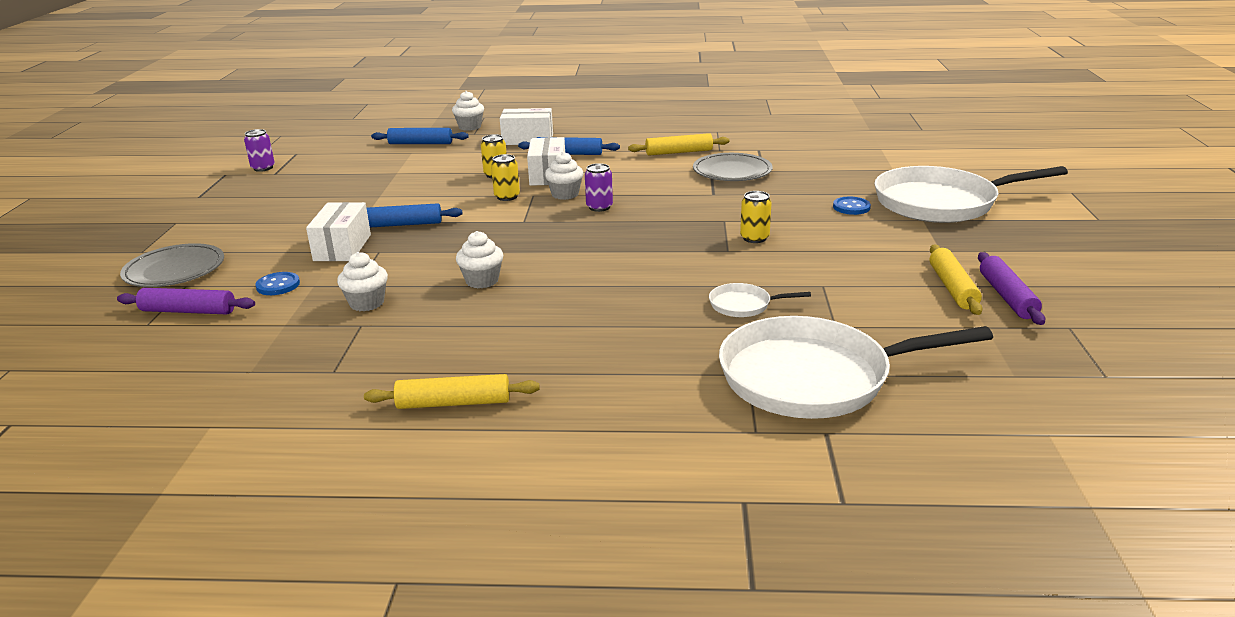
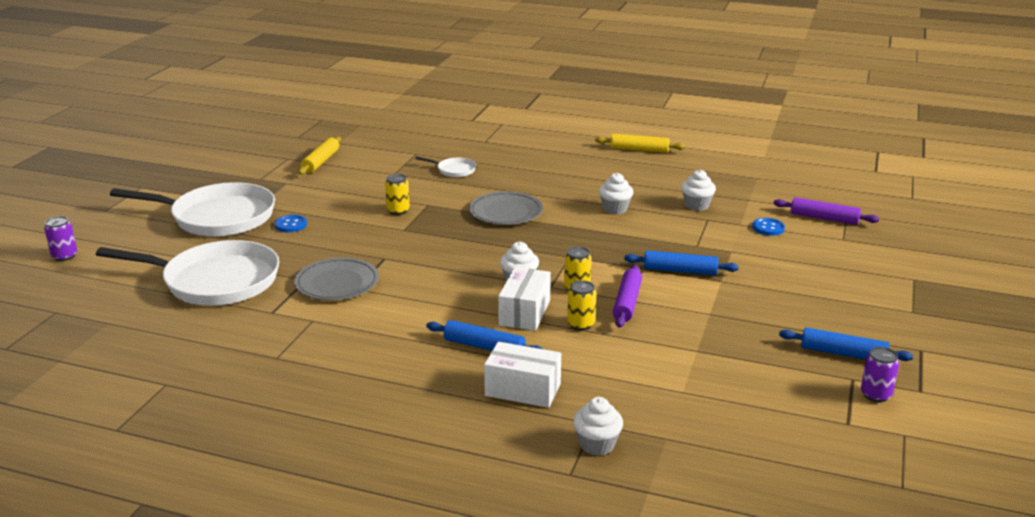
camera: 165 degrees left, 0 degrees up
(174, 270) = (864, 254): grey plate -> grey plate (505, 212)
(342, 247) = (729, 254): white box -> none
(420, 143) = (671, 412): blue rolling pin -> blue rolling pin (843, 354)
(599, 207) = (496, 260): purple can -> purple can (64, 256)
(679, 152) = (359, 324): yellow rolling pin -> none
(813, 377) = (454, 136): white pan -> white pan (215, 281)
(1007, 297) = (300, 153): purple rolling pin -> purple rolling pin (627, 303)

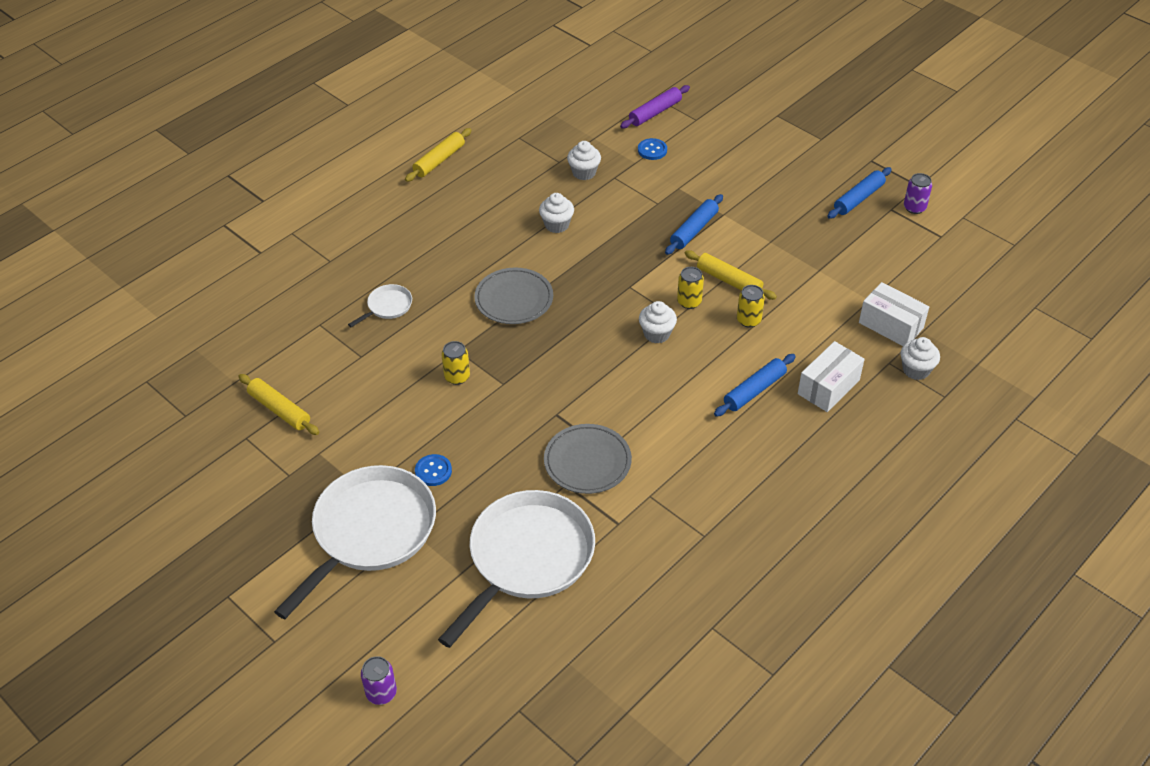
camera: 65 degrees left, 20 degrees up
(524, 313) = (712, 348): white box -> white box (891, 325)
(627, 303) = (729, 280): purple rolling pin -> yellow rolling pin

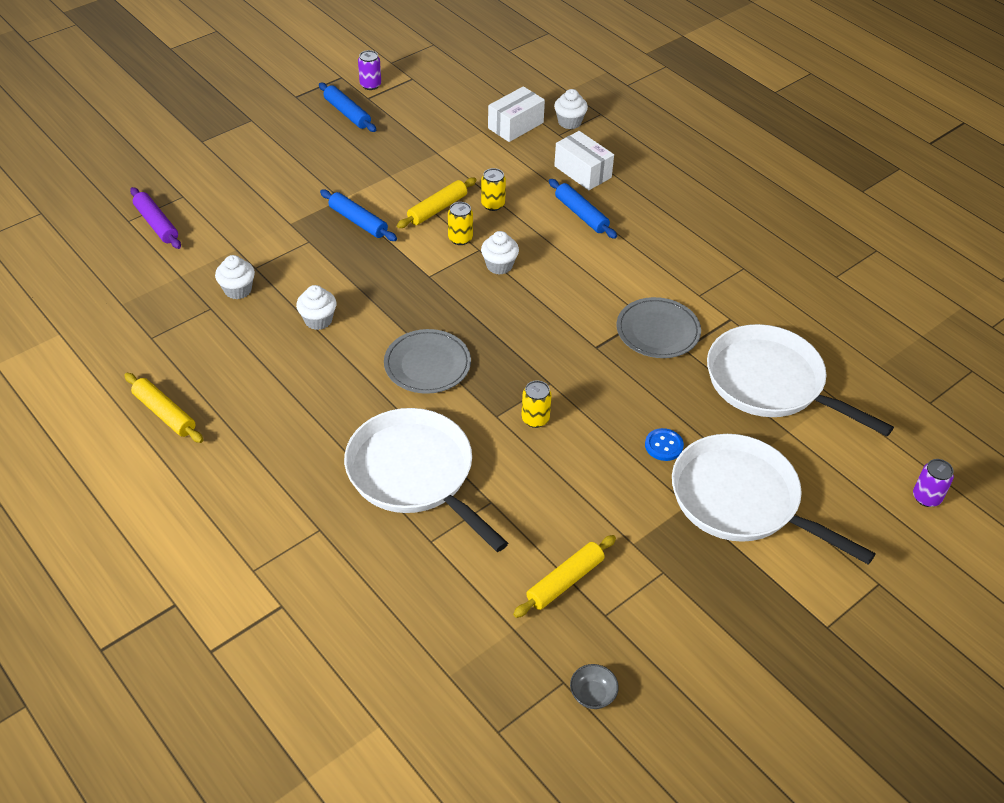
camera: 85 degrees left, 0 degrees up
(172, 434) = (592, 695): none -> grey bowl
(387, 306) = (415, 474): white pan -> white pan, size x2.37
(652, 150) = (221, 234): blue button -> none

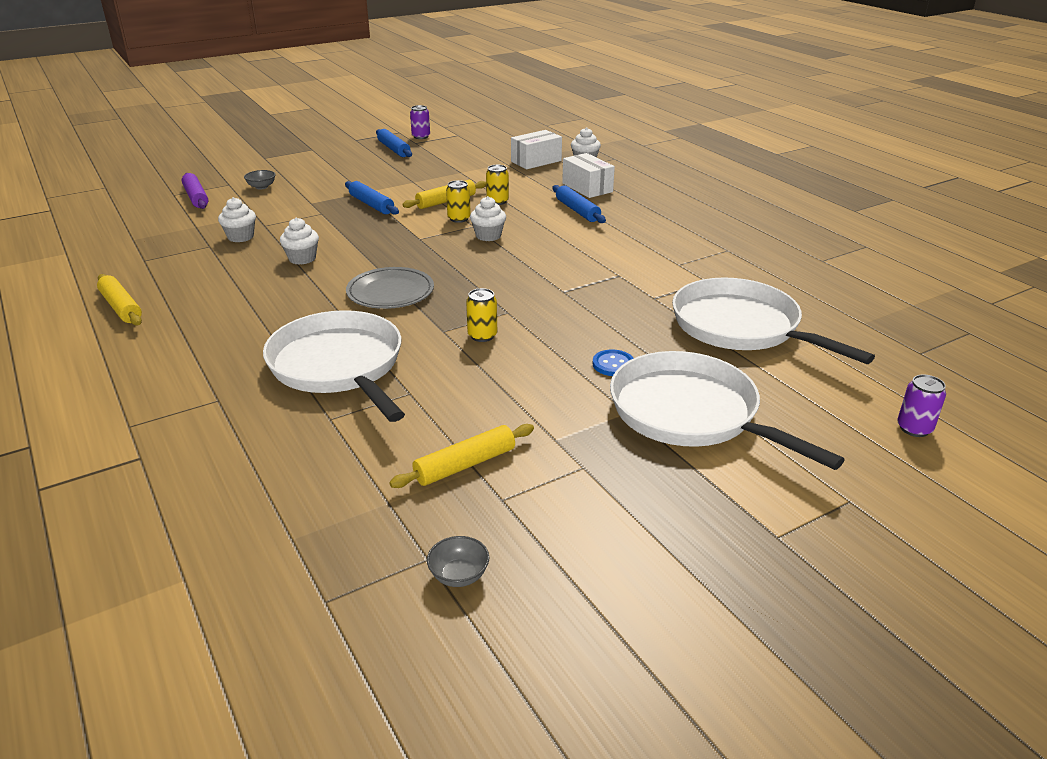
camera: 10 degrees right, 15 degrees down
(223, 198) = (261, 187): none -> grey bowl
(658, 331) = (630, 285): grey plate -> none

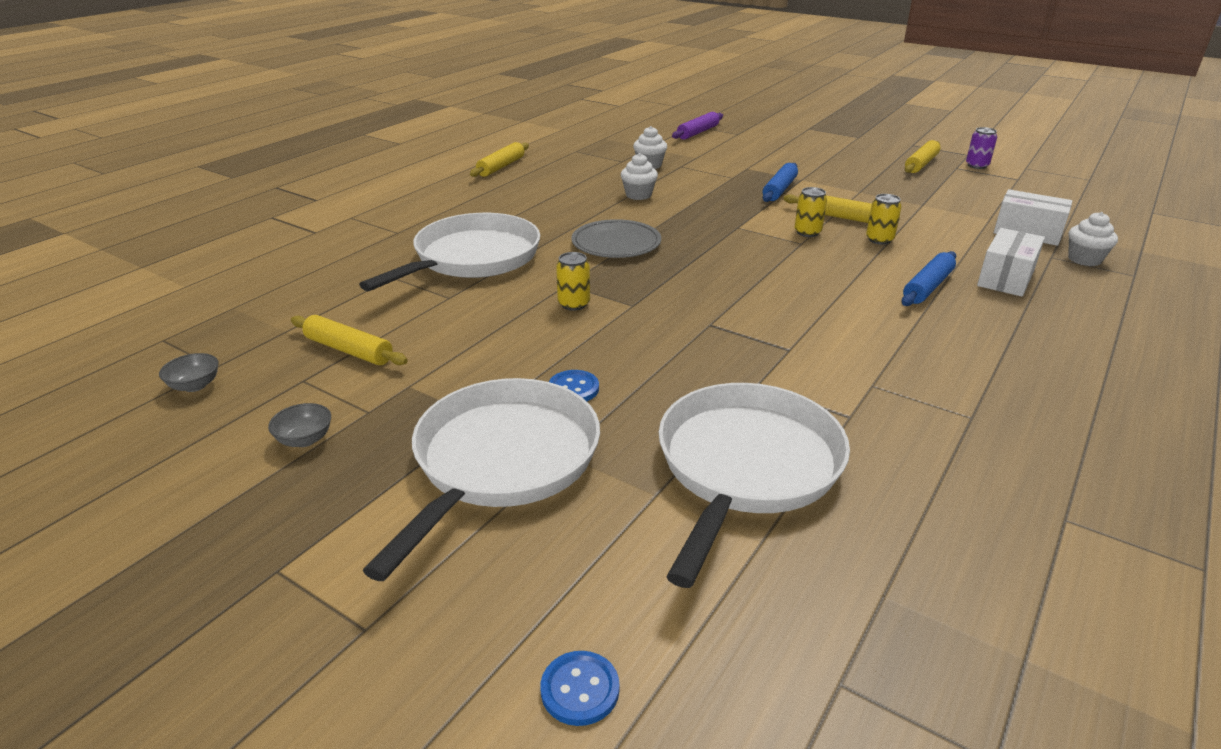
camera: 65 degrees right, 0 degrees up
(261, 187) = (750, 144): grey bowl -> grey bowl (305, 439)
(394, 149) = (921, 164): blue rolling pin -> yellow rolling pin
(488, 236) = (788, 255): white cupcake -> none
(914, 428) = (580, 689): purple can -> blue button

